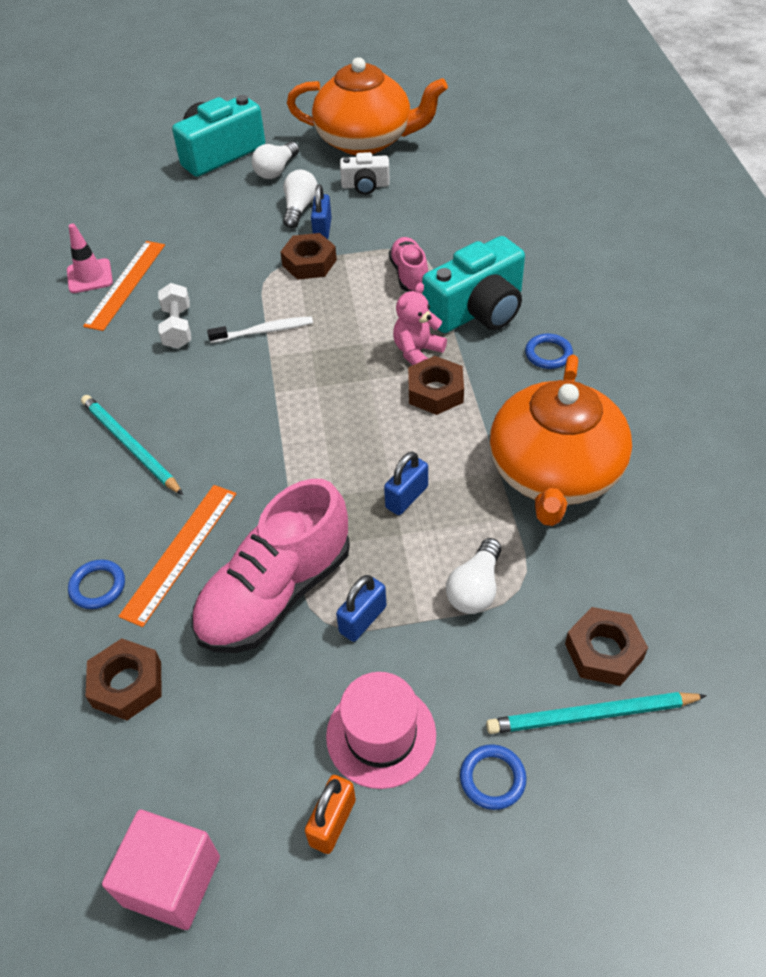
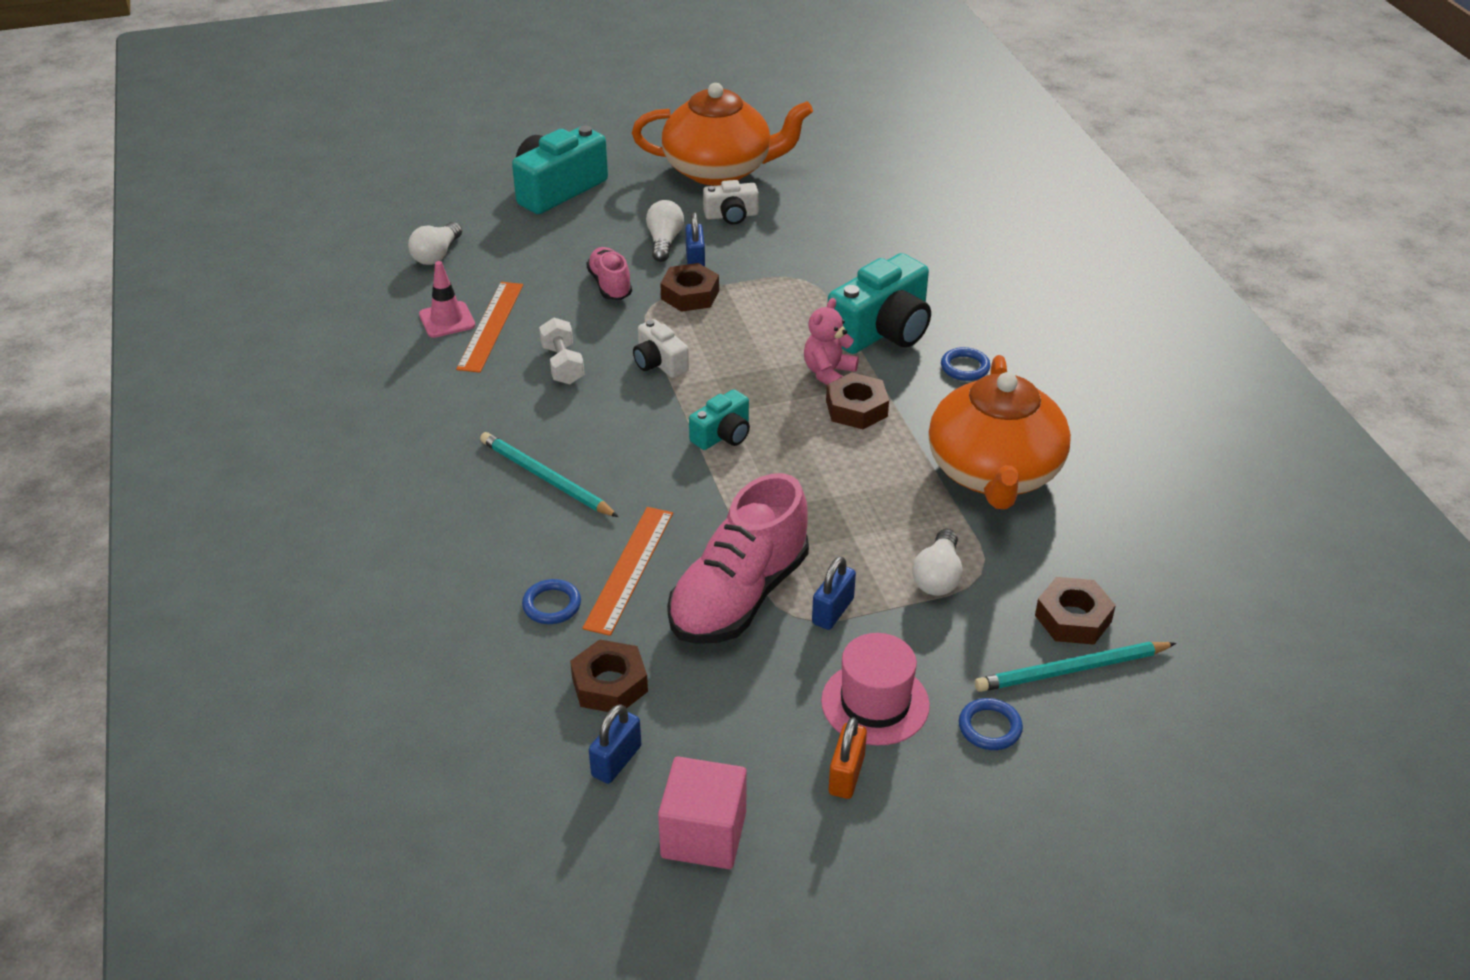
camera: 10 degrees left, 10 degrees down
(264, 331) = (659, 363): white toothbrush -> white camera
(276, 170) = (627, 204): white light bulb -> white light bulb (437, 255)
(304, 411) = (723, 435): none -> turquoise camera
(406, 497) = (850, 504): blue padlock -> blue padlock (616, 761)
(409, 275) = (801, 301): pink shoe -> pink shoe (610, 285)

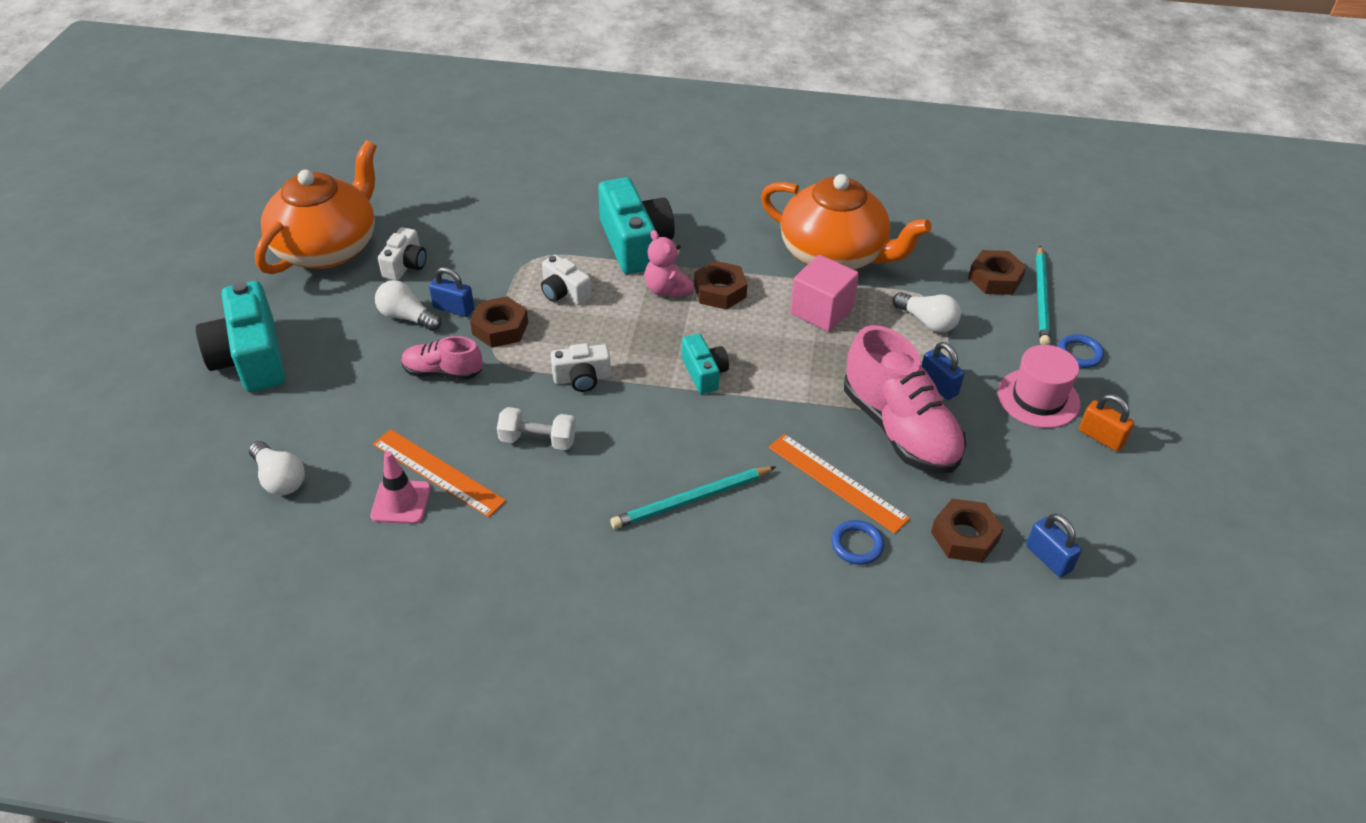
camera: 65 degrees left, 5 degrees up
(703, 834) = (1135, 531): pink cube -> pink cube (821, 311)
(769, 313) = (564, 292): none -> white camera
(965, 367) = (709, 222): blue ring -> none

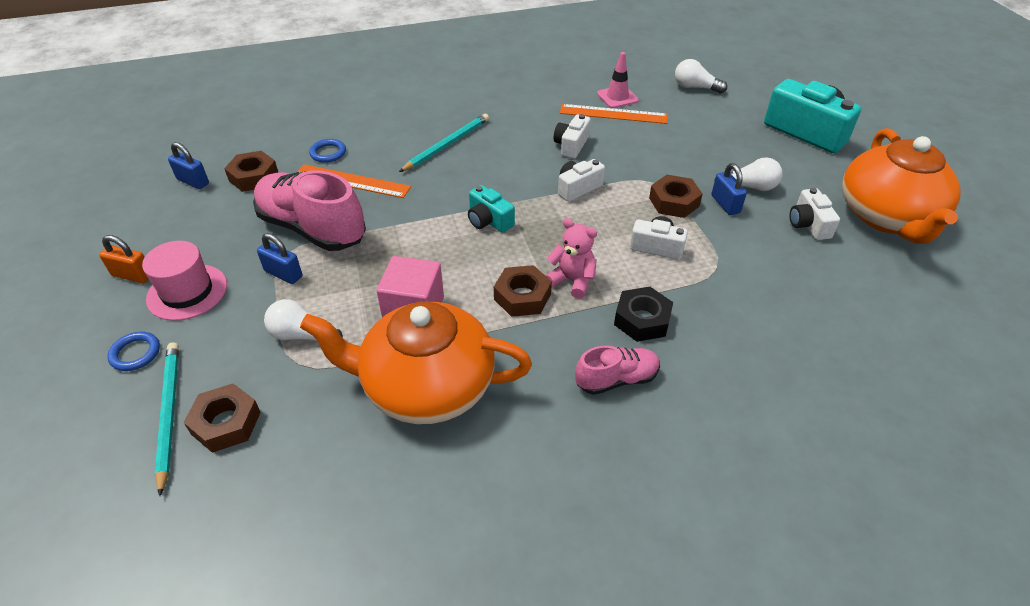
camera: 155 degrees right, 0 degrees up
(443, 372) = (677, 162): pink shoe -> pink shoe (617, 379)
(454, 309) = (725, 204): blue padlock -> blue padlock turned 75 degrees clockwise
(538, 440) = (571, 145): white dumbbell -> white camera
(635, 244) = (642, 320): turquoise camera -> black nut

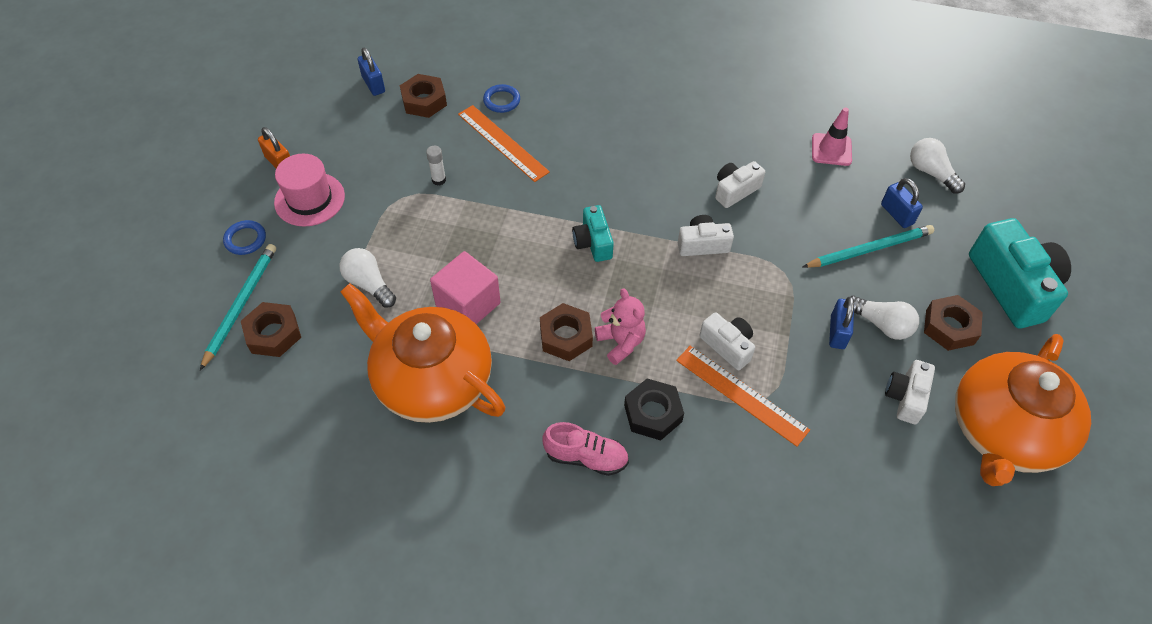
camera: 30 degrees right, 10 degrees up
(283, 274) = (389, 216): blue padlock -> blue padlock (897, 214)
(312, 228) = (439, 180): pink shoe -> white glue stick
(447, 145) = (614, 137): turquoise pencil -> turquoise pencil (869, 249)
(613, 114) = (809, 170): orange ruler -> orange ruler (741, 395)
(674, 202) = (786, 305): brown nut -> brown nut (949, 327)

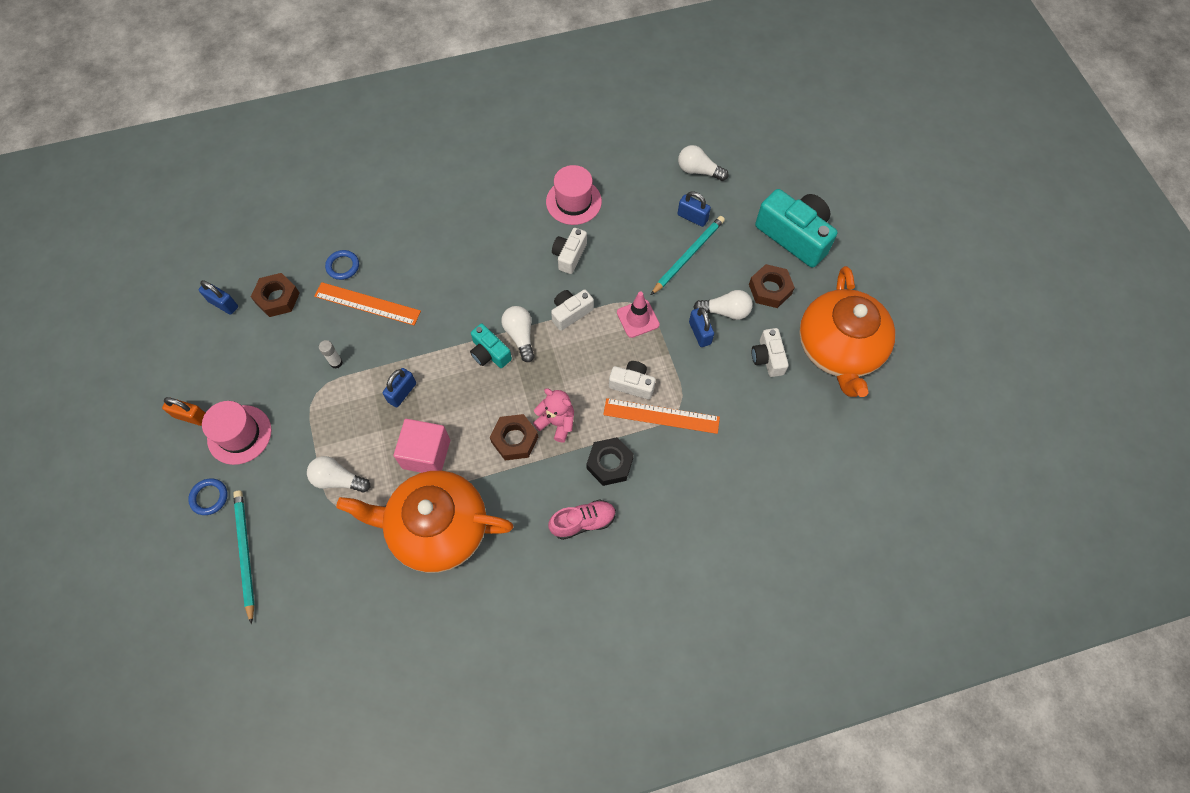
camera: 30 degrees left, 10 degrees up
(273, 334) = (289, 561): brown nut -> none
(482, 236) = (402, 392): none -> blue padlock
(635, 241) = (520, 336): none -> white light bulb
(771, 143) = (573, 201): none -> pink hat
(831, 150) = (620, 185): pink traffic cone -> pink traffic cone (638, 318)

